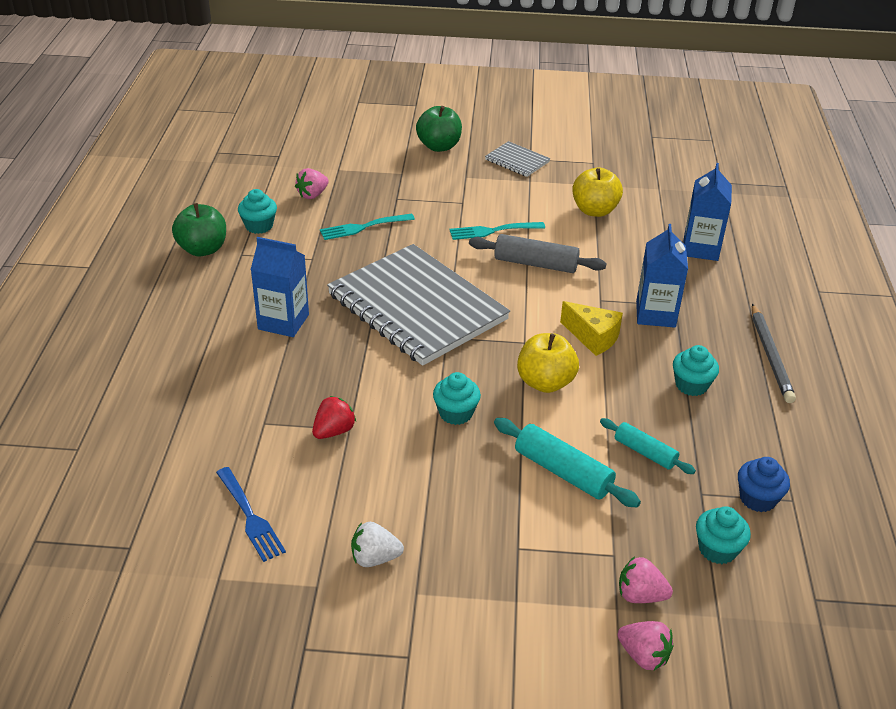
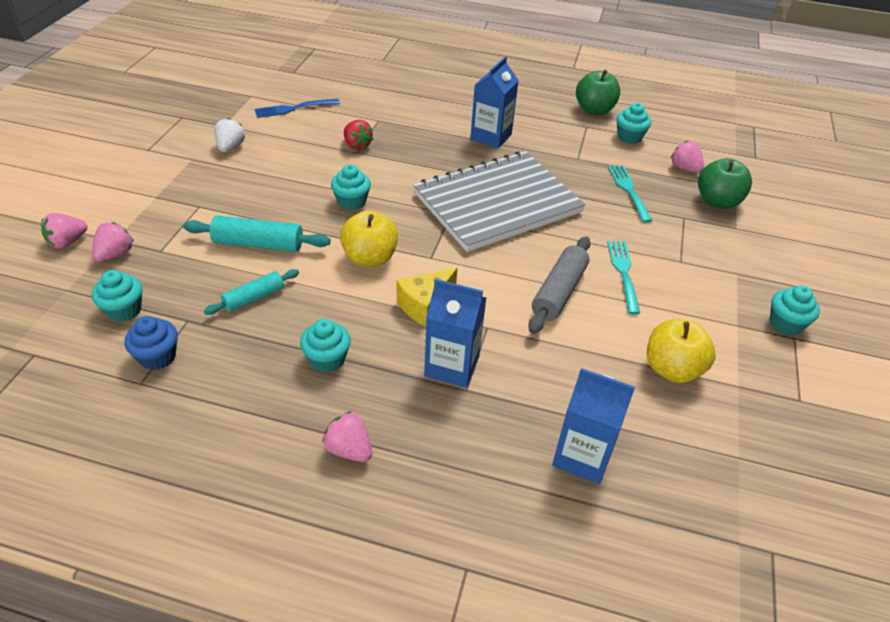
camera: 100 degrees right, 5 degrees up
(439, 146) = (804, 264): green apple -> green apple (717, 202)
(517, 161) = (785, 324): grey notebook -> turquoise cupcake
(563, 472) = (258, 244): turquoise rolling pin -> turquoise rolling pin turned 45 degrees clockwise
(770, 356) = (349, 449): grey pencil -> pink strawberry

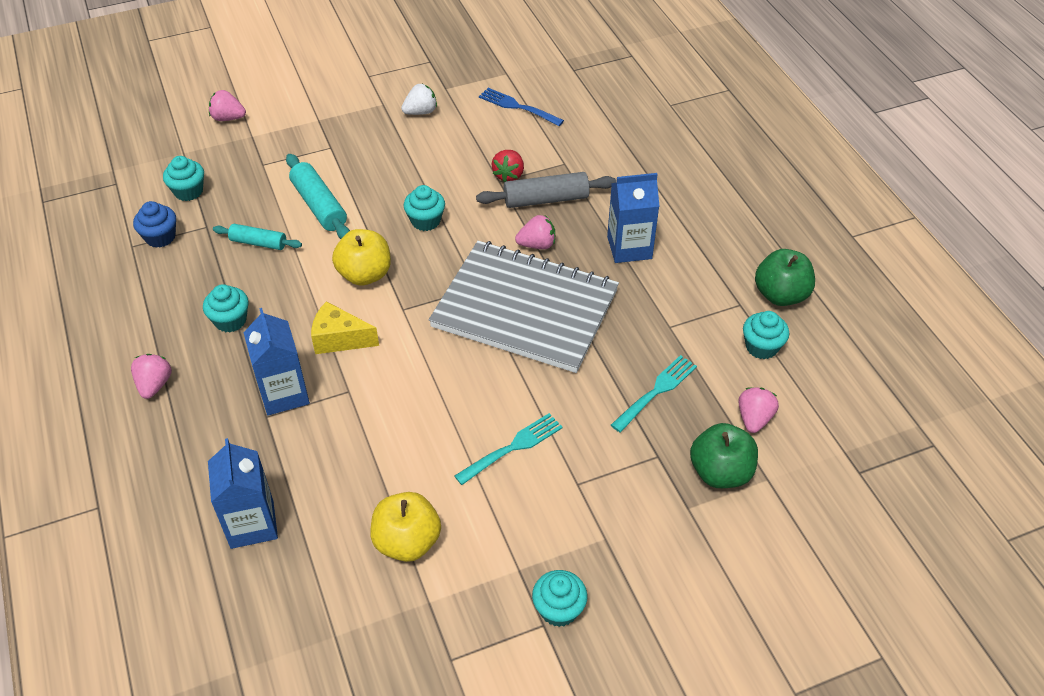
camera: 55 degrees right, 5 degrees up
(115, 254) = (238, 147): pink strawberry -> pink strawberry (537, 244)
(559, 292) = (438, 414): grey rolling pin -> grey rolling pin (546, 199)

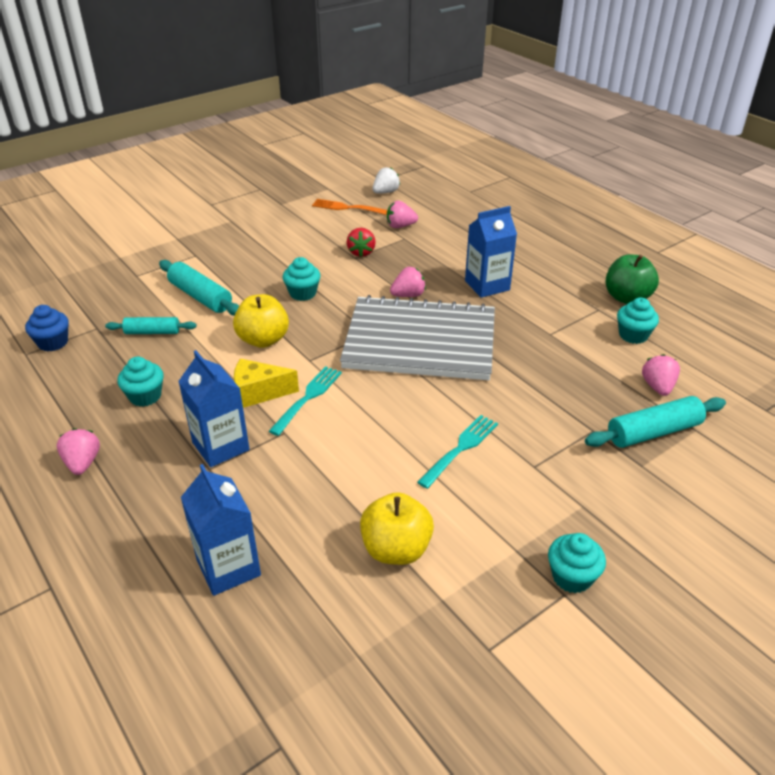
camera: 15 degrees left, 10 degrees down
(188, 191) = (71, 304): turquoise cupcake -> none
(228, 118) = (92, 248): pink strawberry -> pink strawberry (400, 226)
(420, 112) = (266, 221): white strawberry -> white strawberry (385, 192)
(518, 107) = (348, 208): blue fork -> orange fork
(546, 199) = (400, 264): grey rolling pin -> none
(656, 392) = (565, 382): turquoise fork -> turquoise fork (307, 398)
(720, 472) = (653, 432): green apple -> turquoise rolling pin

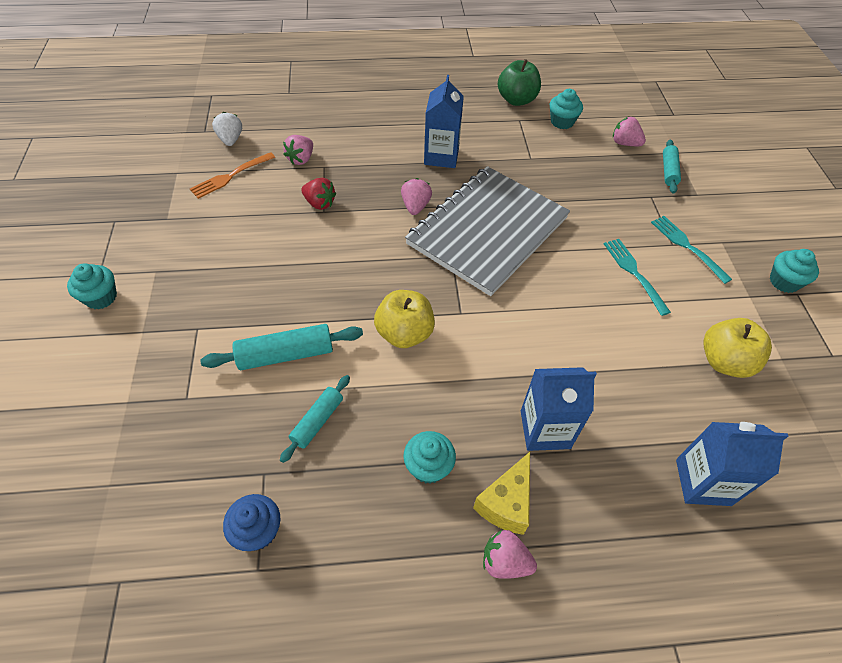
camera: 60 degrees left, 15 degrees up
(259, 393) = (484, 370): yellow cheese -> yellow cheese (506, 503)
(303, 293) = (351, 273): turquoise cupcake -> turquoise cupcake (101, 297)
(307, 398) = (515, 338): turquoise fork -> turquoise fork (688, 247)
(653, 432) = (668, 171): turquoise rolling pin -> turquoise rolling pin, size x0.64

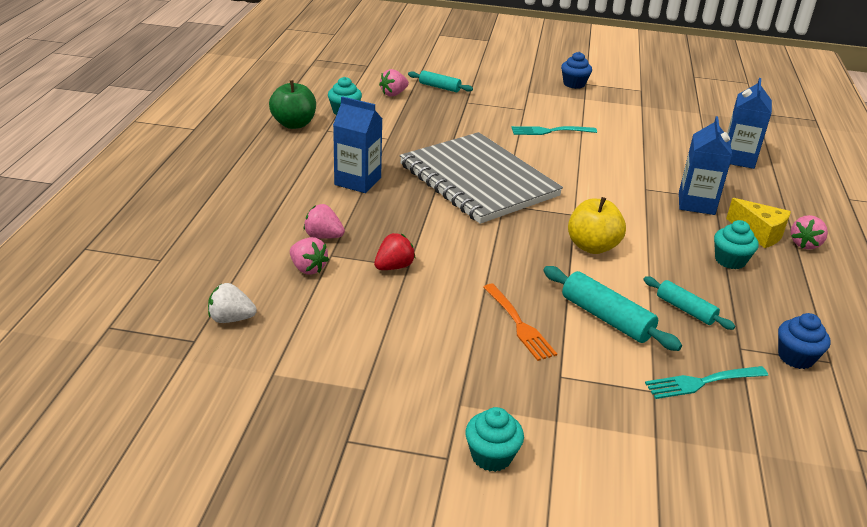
camera: 75 degrees left, 20 degrees down
(231, 176) = (308, 326): orange fork -> orange fork (518, 324)
(286, 354) = (606, 318): turquoise rolling pin -> turquoise rolling pin turned 45 degrees counterclockwise
(415, 206) = (427, 210): pink strawberry -> pink strawberry (323, 236)
(688, 247) = (529, 104): turquoise fork -> turquoise fork (703, 382)
(724, 361) = (642, 124): yellow apple -> none
(784, 282) = (574, 84): turquoise cupcake -> blue cupcake

